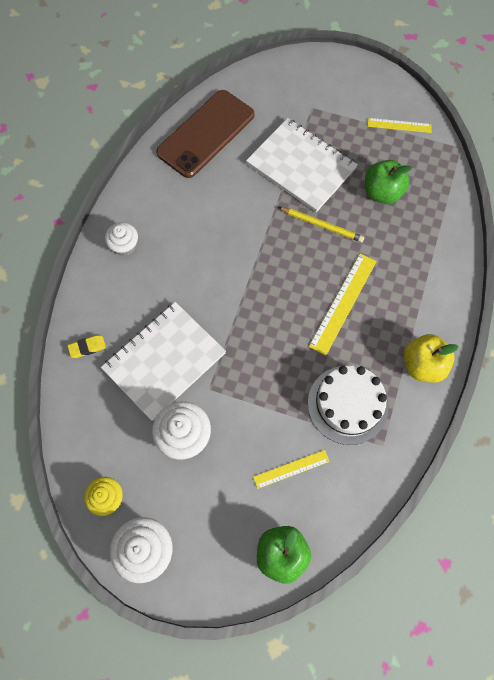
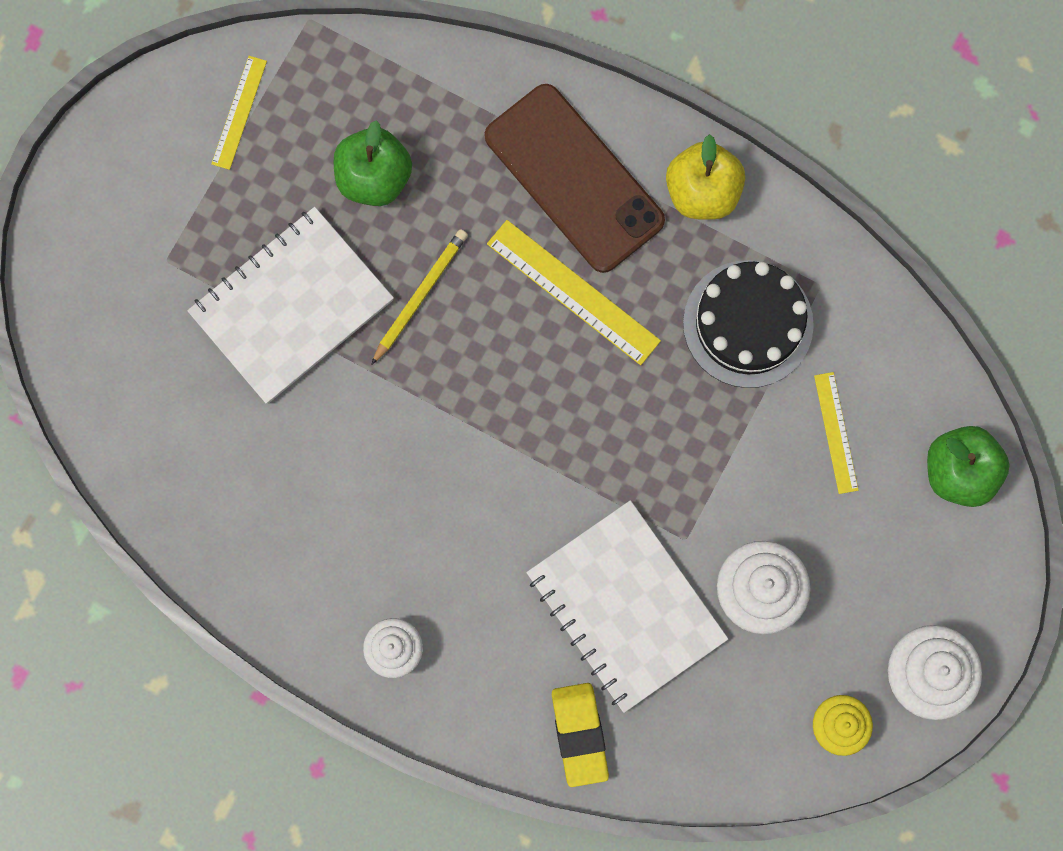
camera: 80 degrees left, 10 degrees up
(87, 347) = (579, 734): yellow eraser -> yellow eraser, size x1.63
(206, 134) = (184, 468): brown phone -> brown phone (574, 178)
(348, 404) = (748, 324): white cake -> black cake

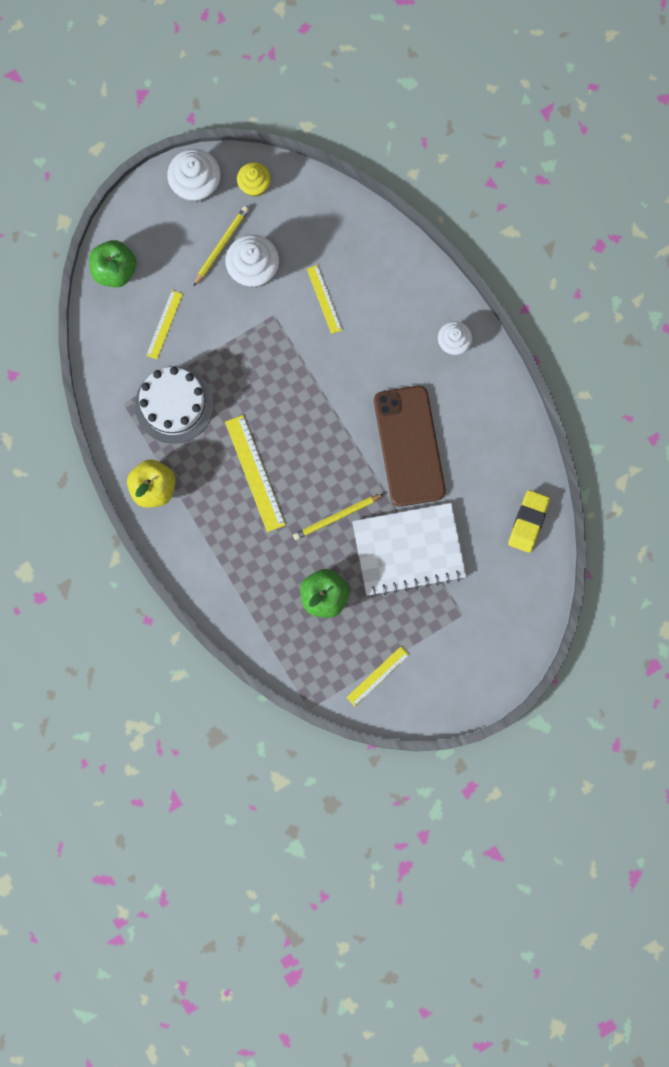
camera: 150 degrees left, 0 degrees up
(574, 178) = (217, 534): brown phone -> brown phone (409, 446)
(579, 734) = (384, 251): yellow eraser -> yellow eraser (528, 522)
(626, 606) = (324, 299): white notebook -> yellow ruler
(748, 324) = (174, 405): black cake -> white cake
(828, 600) = (221, 246): none -> yellow pencil

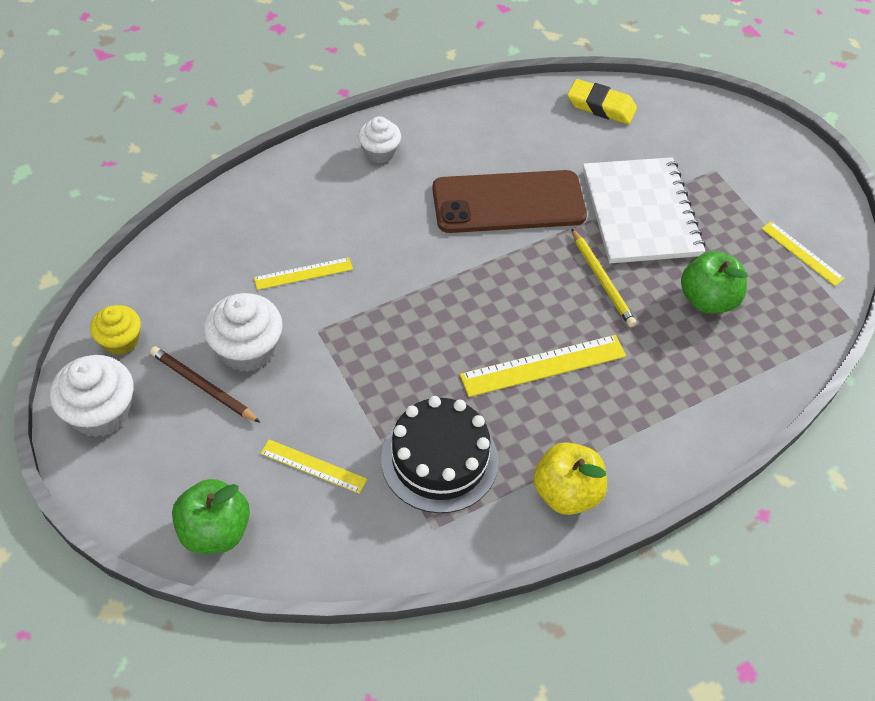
camera: 90 degrees left, 25 degrees down
(174, 405) = (439, 460): white cake -> black cake
(221, 246) = (203, 386): yellow pencil -> brown pencil

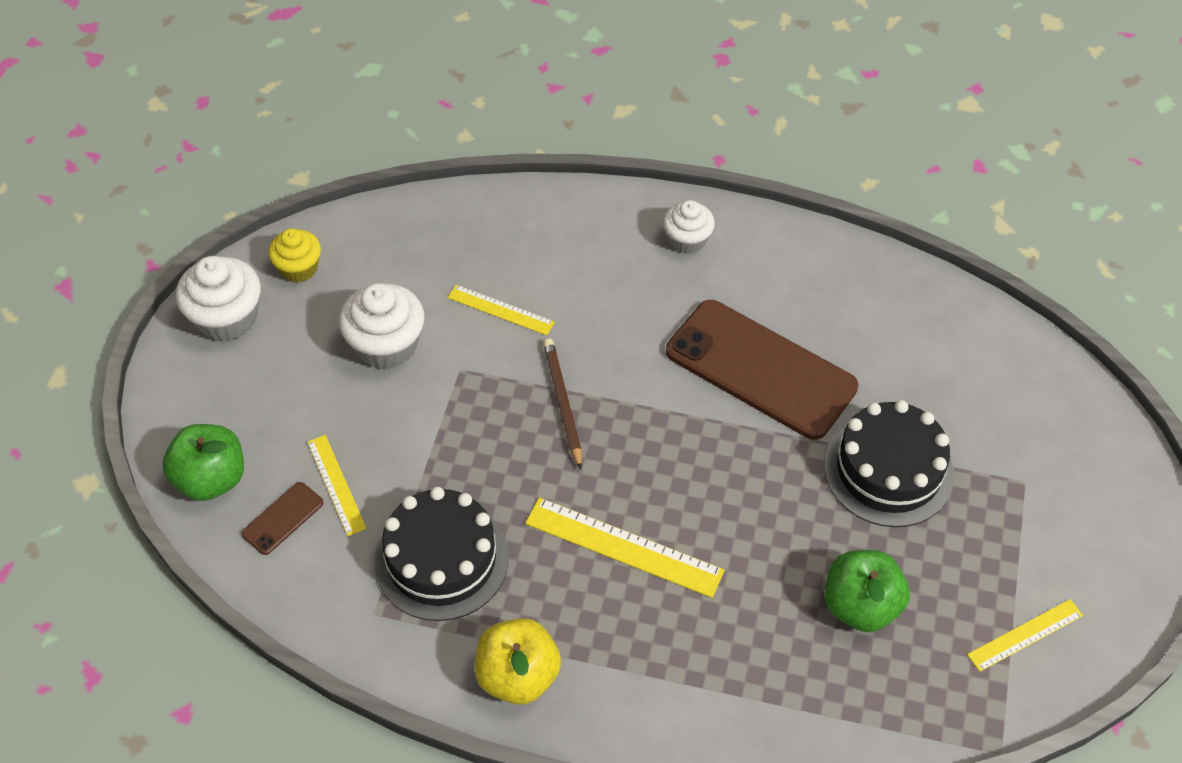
camera: 45 degrees right, 0 degrees up
(203, 386) = (321, 352): brown pencil -> brown pencil (562, 403)
(299, 517) = (283, 518): none -> brown phone
(601, 106) = (969, 334): yellow eraser -> none
(602, 280) = (771, 508): yellow pencil -> none
(641, 212) = (888, 470): white notebook -> black cake
(802, 253) = (1025, 635): yellow ruler -> yellow ruler turned 60 degrees clockwise

